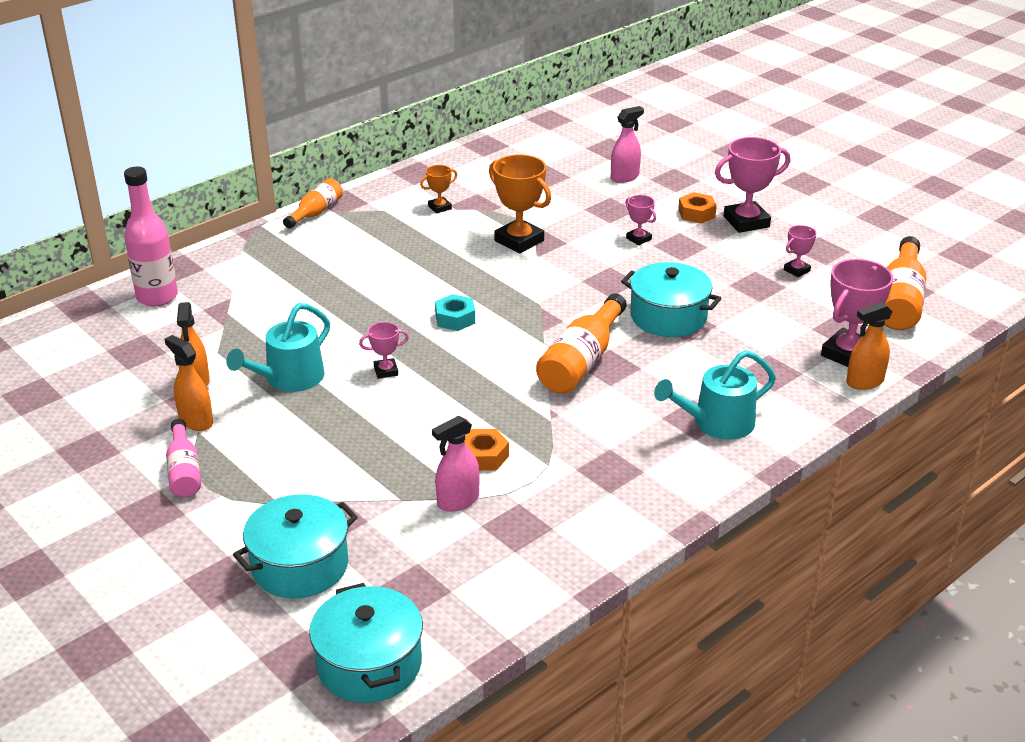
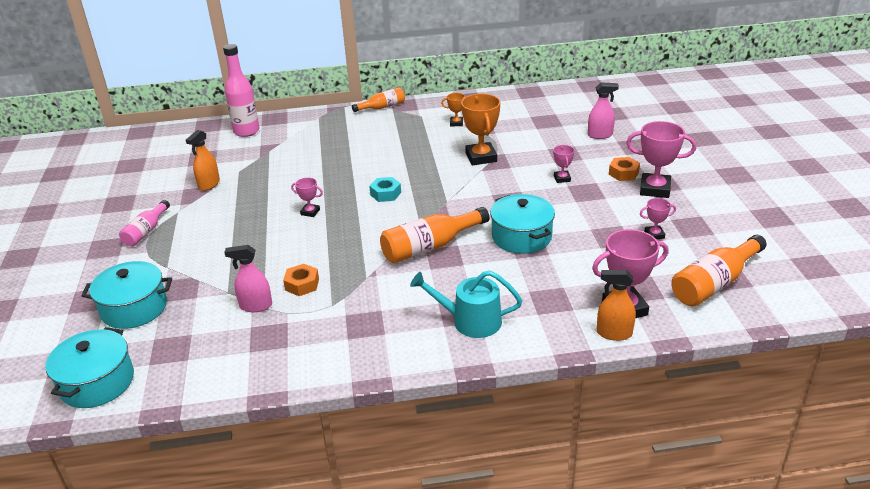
camera: 35 degrees right, 0 degrees up
(196, 421) = (184, 206): orange spray bottle -> none
(289, 379) = (255, 199): turquoise watering can -> none

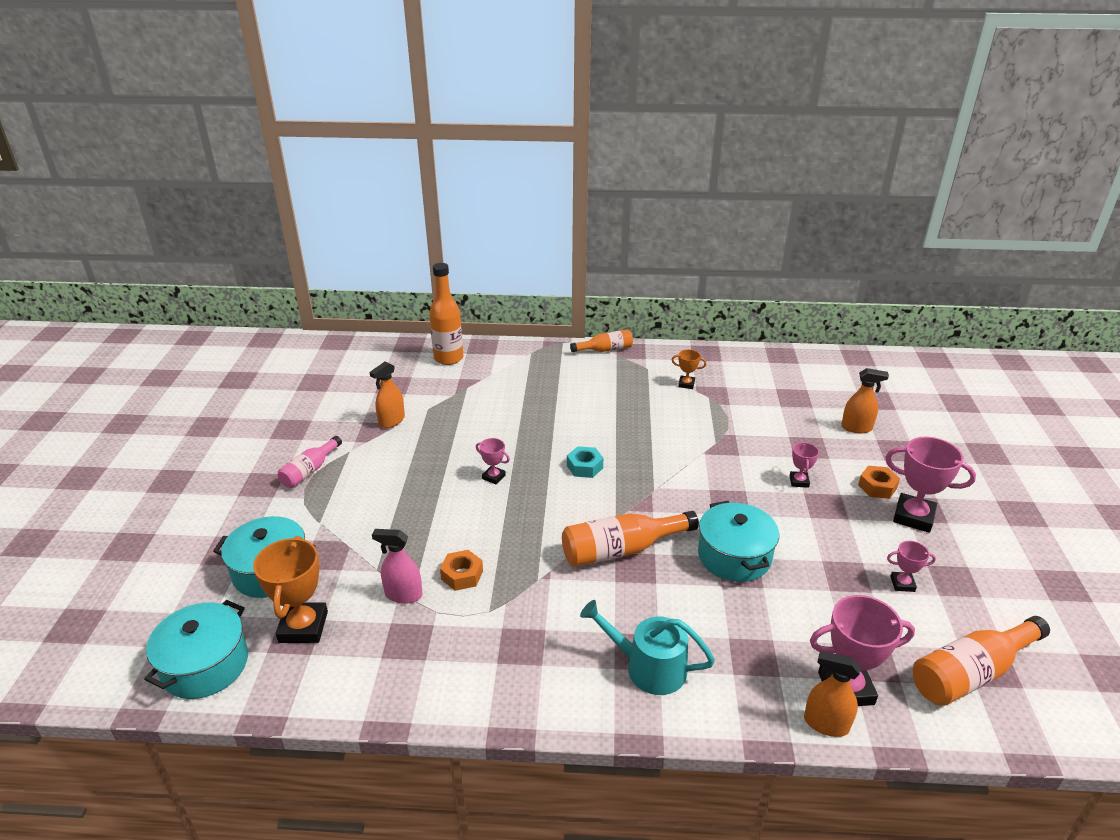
camera: 10 degrees right, 0 degrees up
(246, 131) = (448, 358): pink bottle -> orange bottle
(481, 157) = (706, 435): orange trophy -> orange trophy (303, 627)
(600, 135) = (856, 428): pink spray bottle -> orange spray bottle

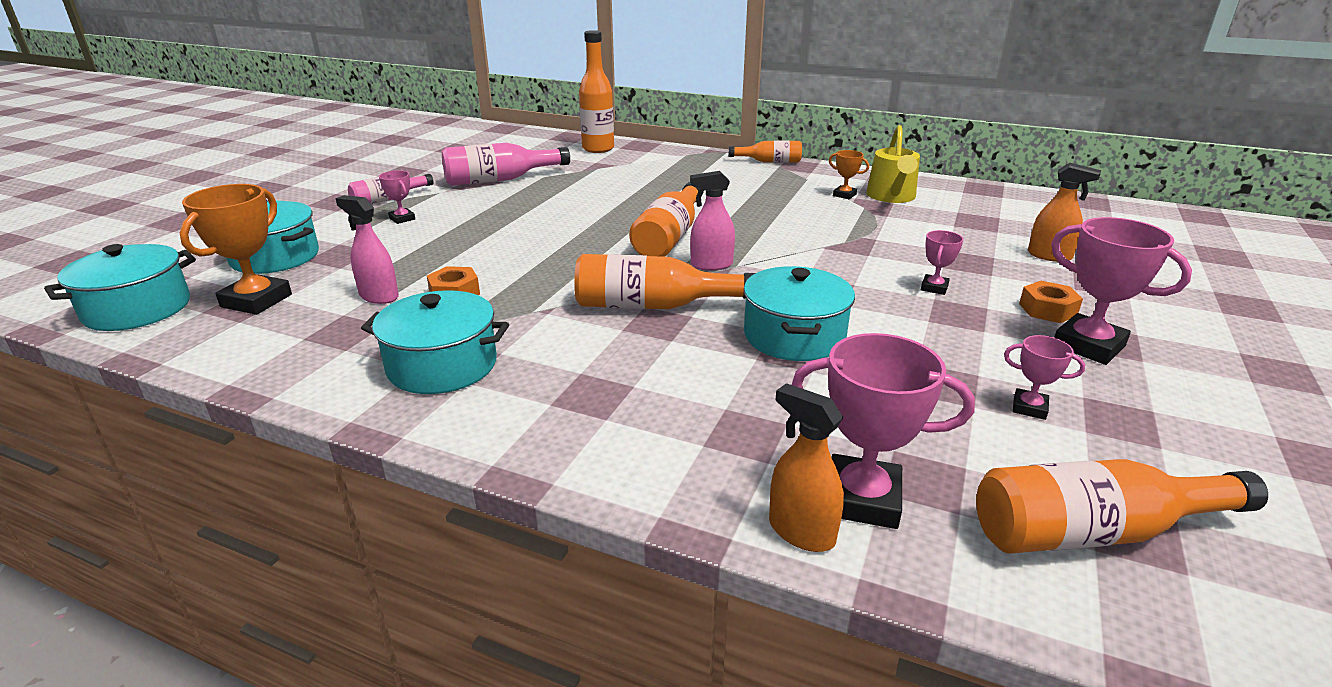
camera: 20 degrees right, 5 degrees down
(391, 421) = (500, 179): orange spray bottle -> pink bottle
(493, 477) = (563, 229): pink trophy -> pink trophy (402, 219)
(512, 654) = (442, 365): none -> turquoise pot
(584, 467) = (670, 237): turquoise nut -> orange bottle
(635, 493) = (711, 265): none -> pink spray bottle
(648, 667) = (593, 413): turquoise watering can -> none
(721, 379) = (891, 197): none -> yellow watering can

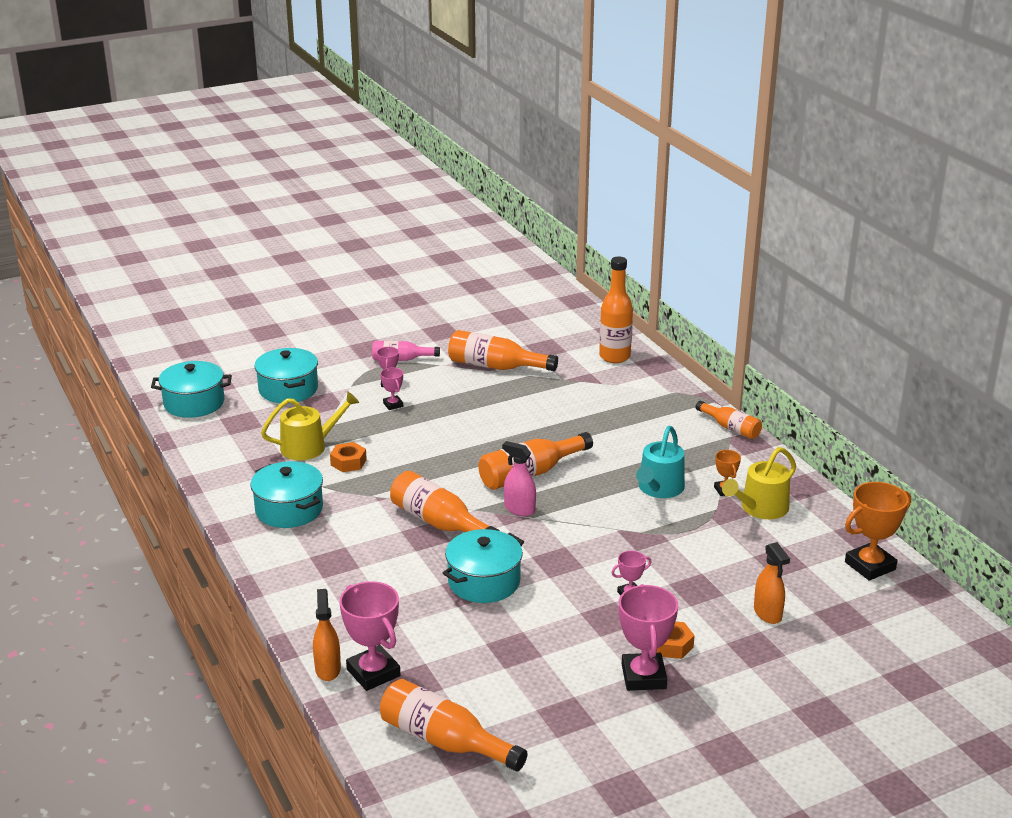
camera: 40 degrees right, 0 degrees up
(256, 301) = (250, 422): orange trophy -> orange trophy (870, 566)
(379, 296) = (309, 446): pink spray bottle -> yellow watering can
(500, 179) = (496, 366): pink bottle -> orange bottle
(796, 210) = (659, 488): none -> turquoise watering can
(1029, 408) = (531, 684): pink trophy -> pink trophy (393, 405)

